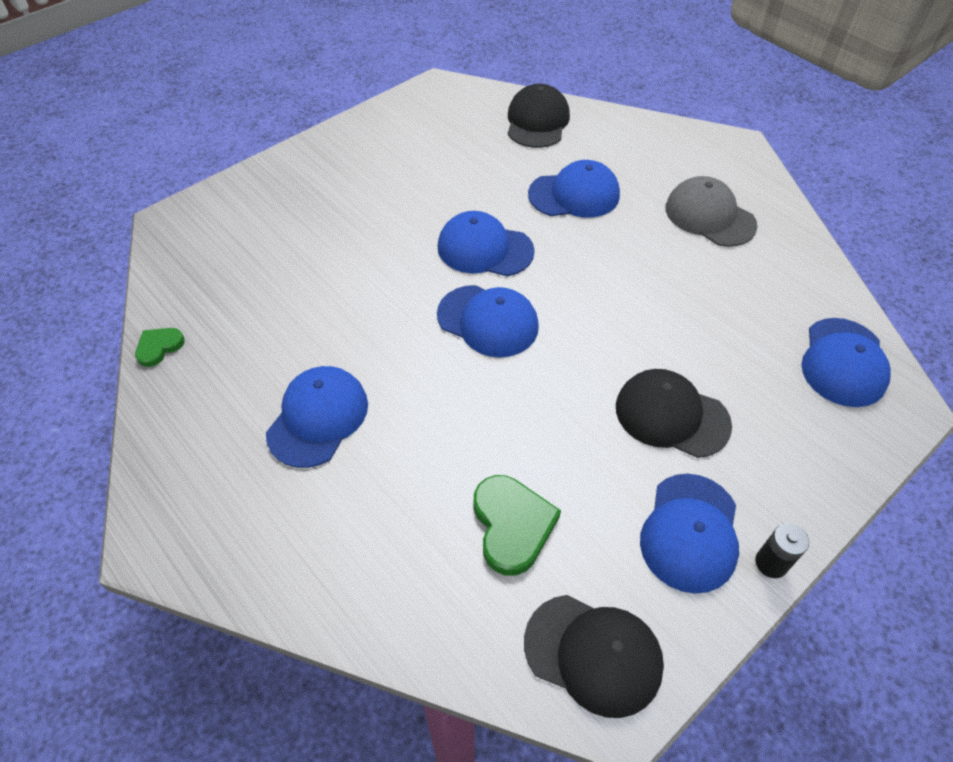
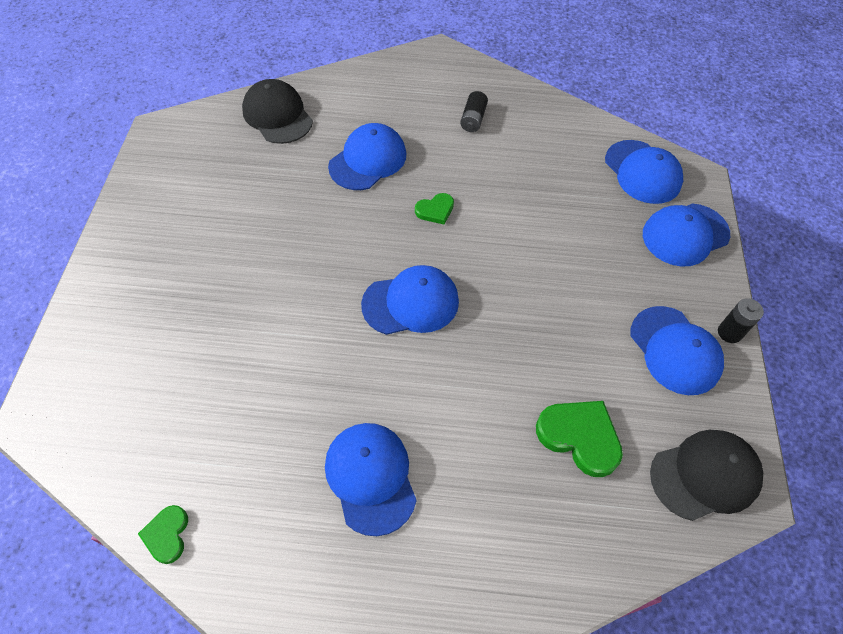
camera: 45 degrees left, 5 degrees up
(484, 249) = (348, 247): blue cap -> blue cap (685, 234)
(589, 266) = (435, 210): none -> green heart
(671, 415) = (591, 281): black cap -> none
(709, 216) = (473, 119): grey cap -> black battery

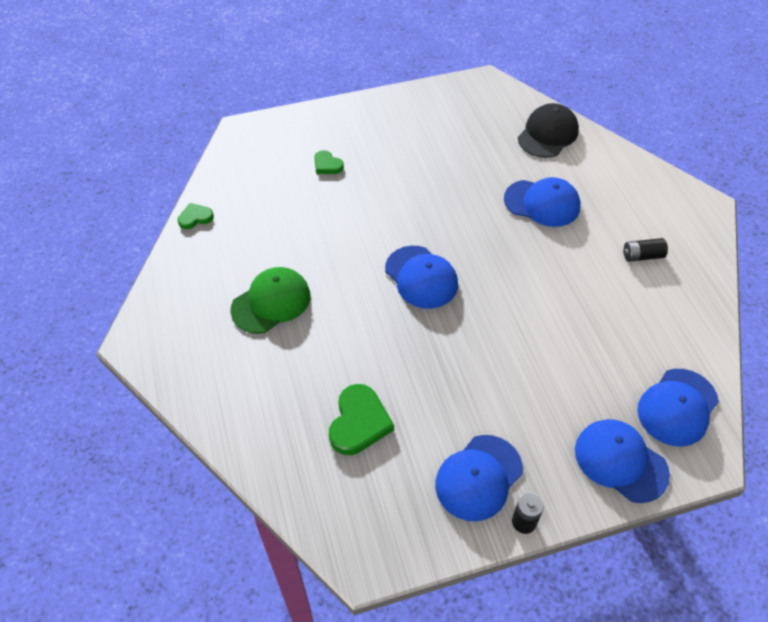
camera: 70 degrees right, 5 degrees down
(371, 477) = (271, 302): blue cap -> green cap
(435, 210) = (520, 263): green heart -> green heart (327, 165)
(705, 475) = (365, 524): black cap -> none

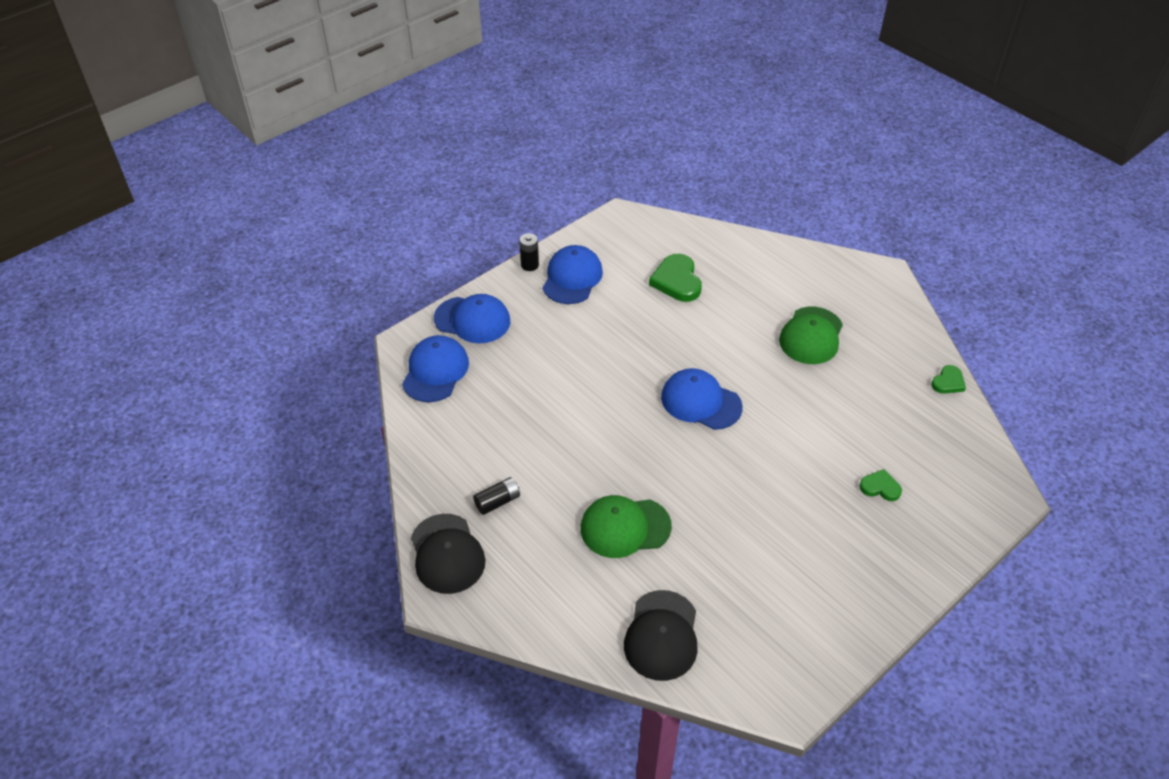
camera: 155 degrees right, 5 degrees down
(542, 203) = (625, 527): blue cap -> green cap
(694, 231) = (447, 554): none -> black cap

